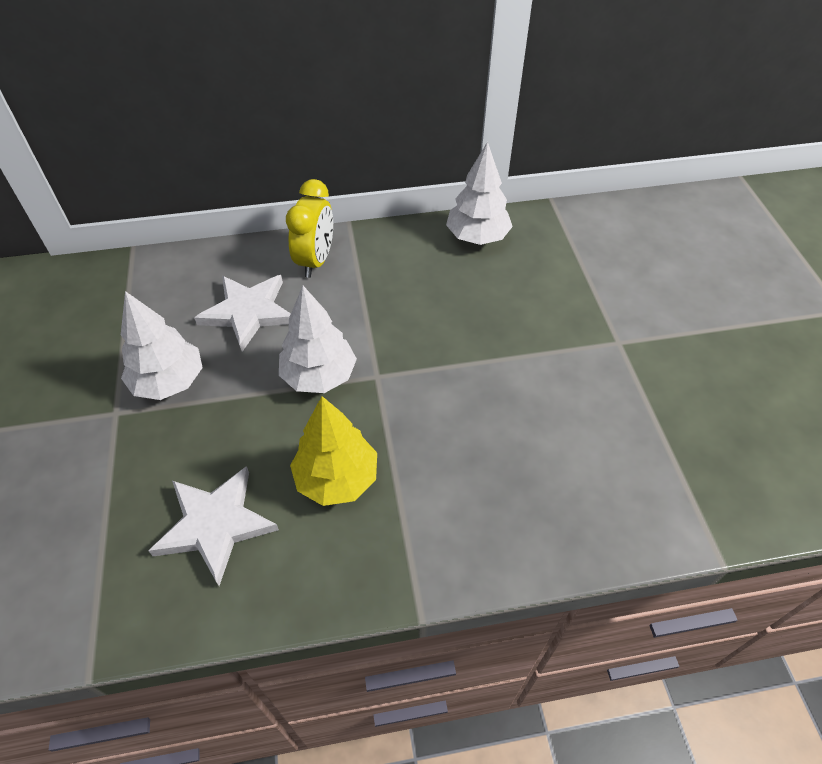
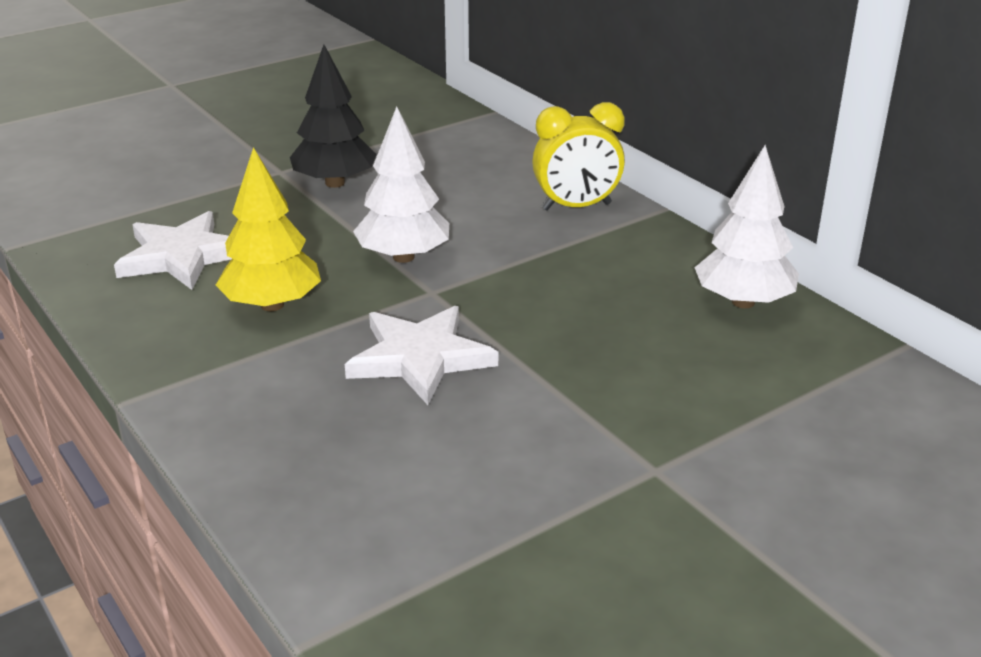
camera: 65 degrees right, 20 degrees down
(169, 382) = (335, 183): white tree -> black tree
(248, 312) = (460, 193): white star -> white star (420, 358)

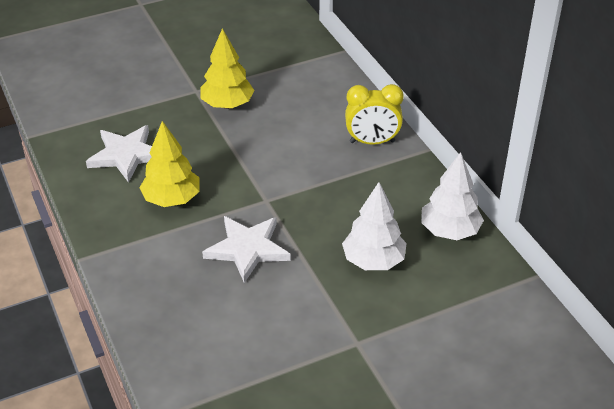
camera: 10 degrees right, 10 degrees up
(335, 183) = (227, 104): black tree -> yellow tree
(403, 257) = (256, 171): white tree -> white tree (373, 261)

